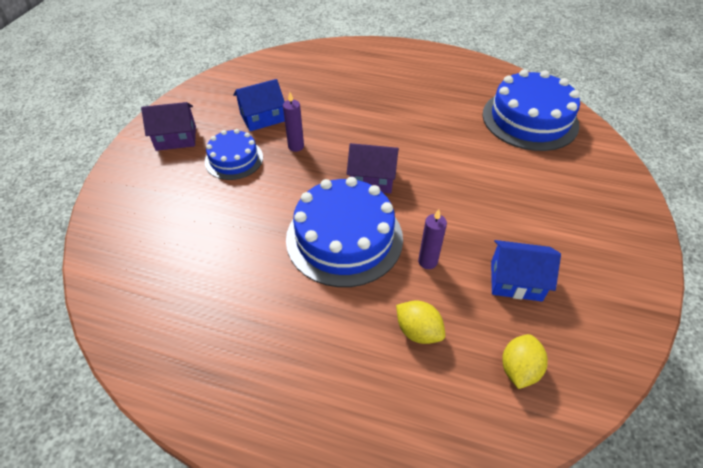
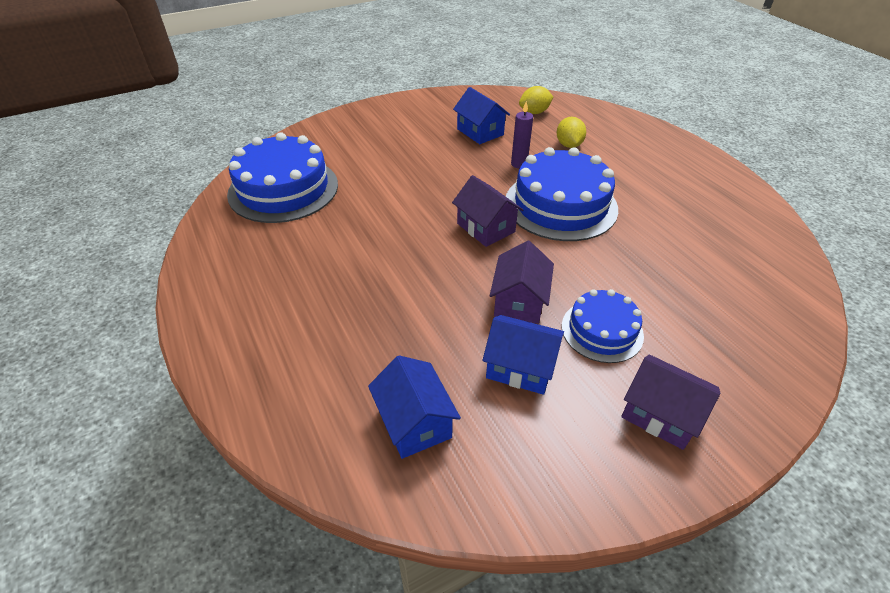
camera: 135 degrees left, 5 degrees down
(286, 76) = (414, 422): none -> blue house
(296, 146) = (519, 301): purple candle -> purple house

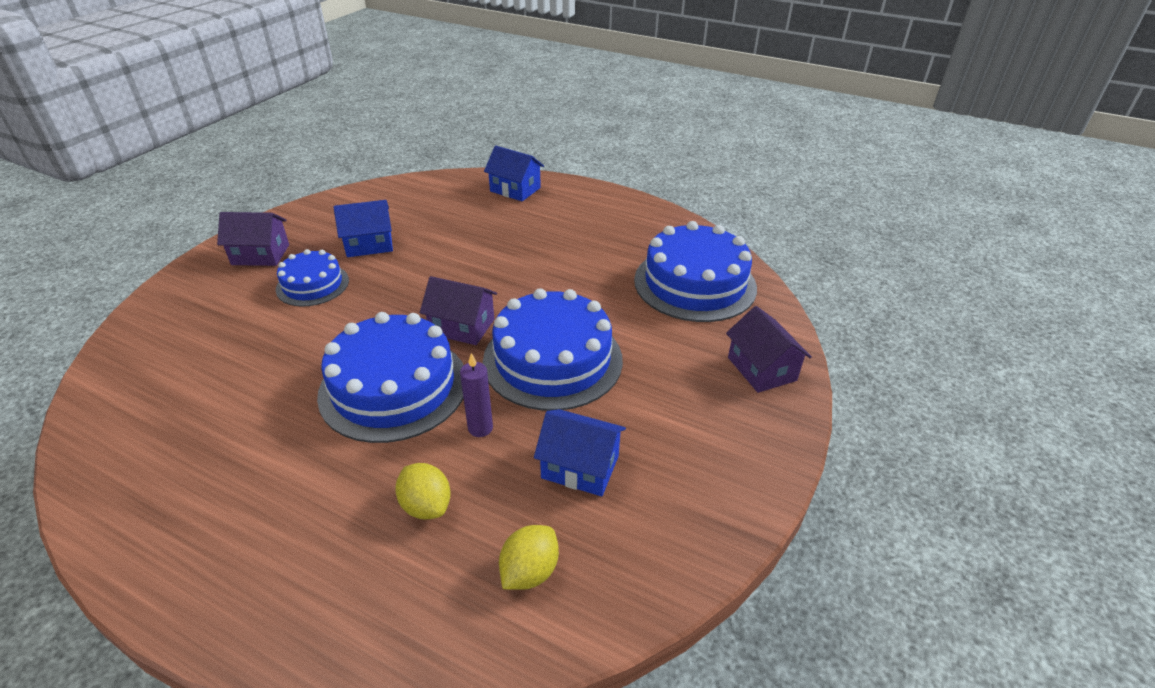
camera: 145 degrees right, 5 degrees down
(414, 422) = (421, 203): blue house -> blue house (515, 189)
(443, 181) = (552, 360): none -> blue cake
(519, 301) = (391, 280): purple house -> purple house (761, 369)

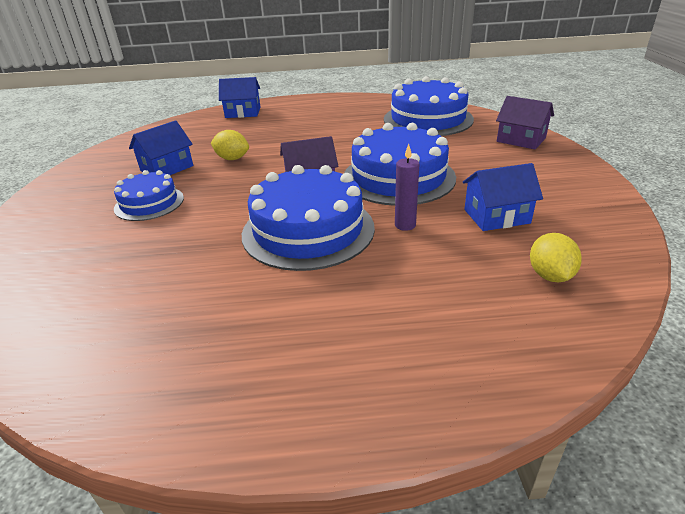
camera: 30 degrees left, 5 degrees down
(260, 254) = (69, 203): purple house -> none
(426, 506) = (432, 277): yellow lemon -> yellow lemon (232, 158)

